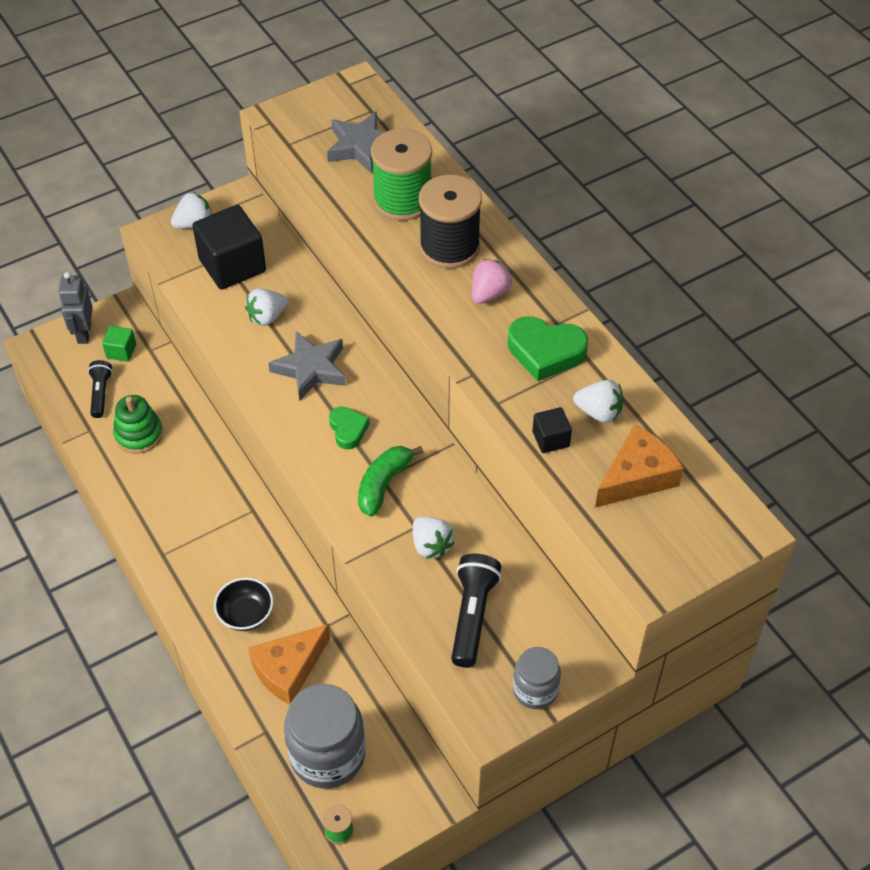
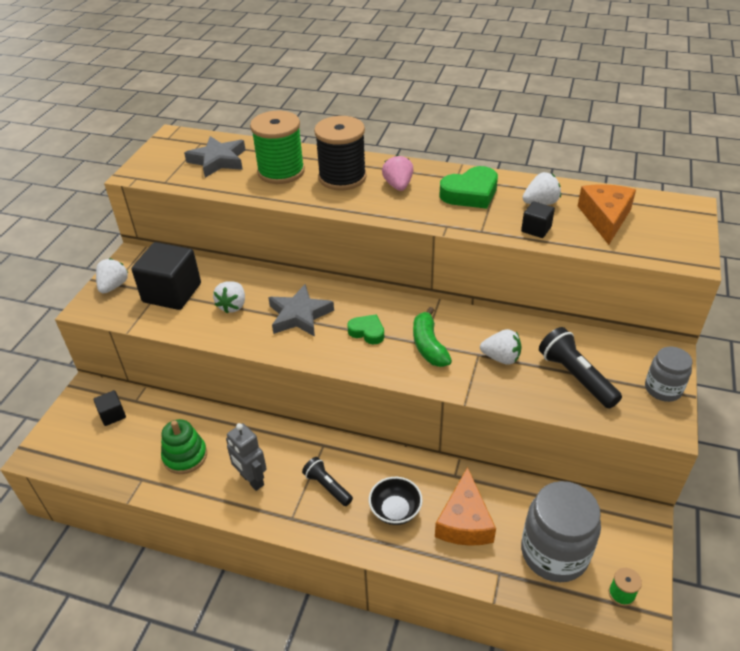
camera: 40 degrees left, 10 degrees down
(84, 333) = (68, 422): grey robot -> grey robot (251, 480)
(100, 394) = (125, 451): black flashlight -> black flashlight (327, 486)
(121, 351) = (112, 415): green cube -> black cube

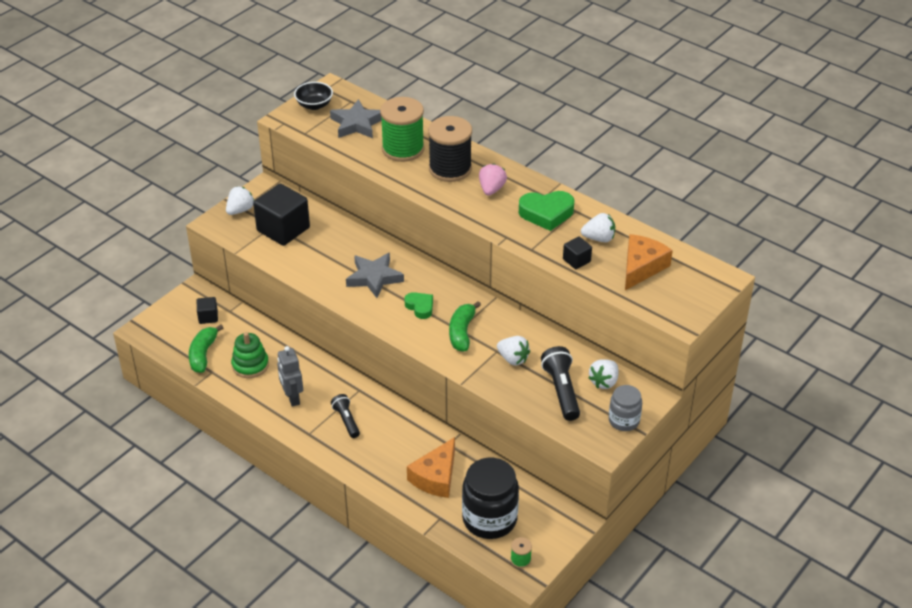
camera: 20 degrees right, 0 degrees up
(123, 461) = (203, 354): none -> green banana
(233, 306) = (326, 254): white strawberry -> white strawberry (604, 382)
(395, 510) = (388, 453): black bowl -> black bowl (314, 105)
(554, 553) = (489, 519): grey jar -> black jar

